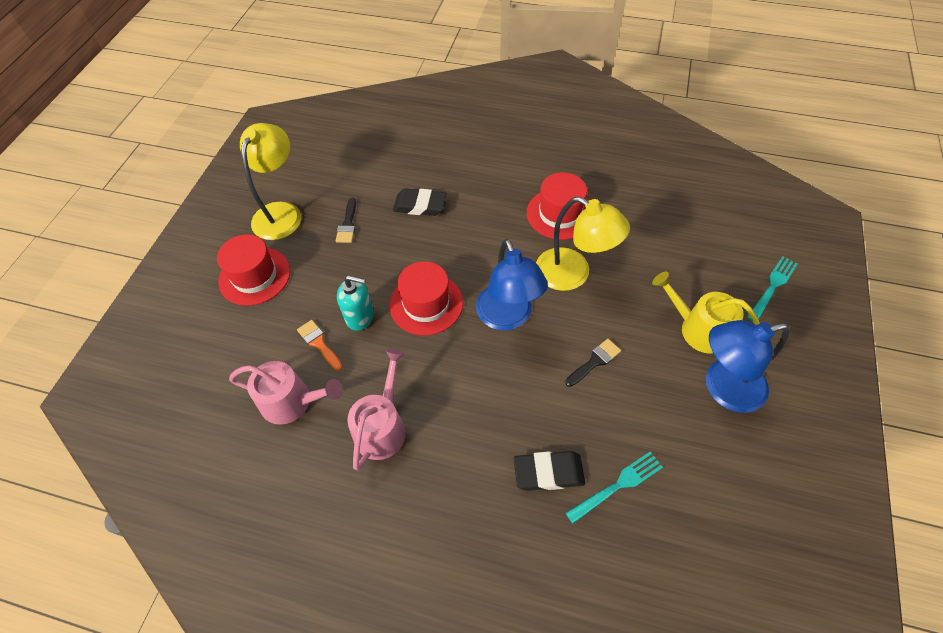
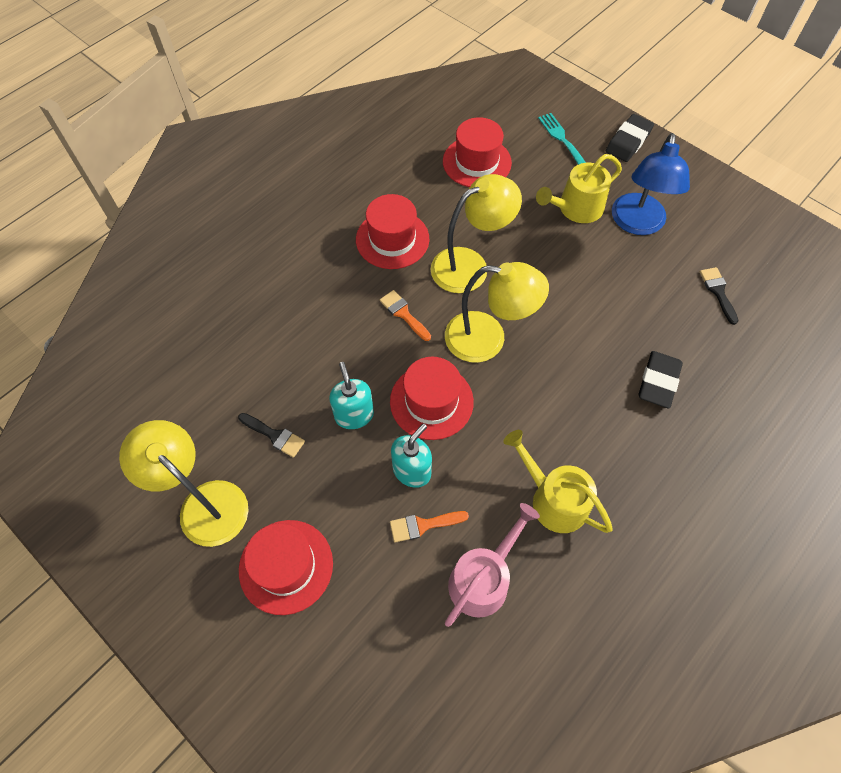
camera: 65 degrees left, 5 degrees up
(382, 427) = (553, 499): pink watering can -> yellow watering can
(388, 261) = (354, 415): none -> turquoise soap dispenser
(420, 205) = (297, 353): black eraser -> black eraser (628, 141)
(494, 251) = (403, 314): none -> orange brush
(507, 317) = (488, 339): blue lamp -> yellow lamp
(595, 361) = (570, 295): black brush -> black brush (718, 292)
(617, 486) = (689, 338): turquoise fork -> none
(687, 234) = (477, 162): none -> red hat

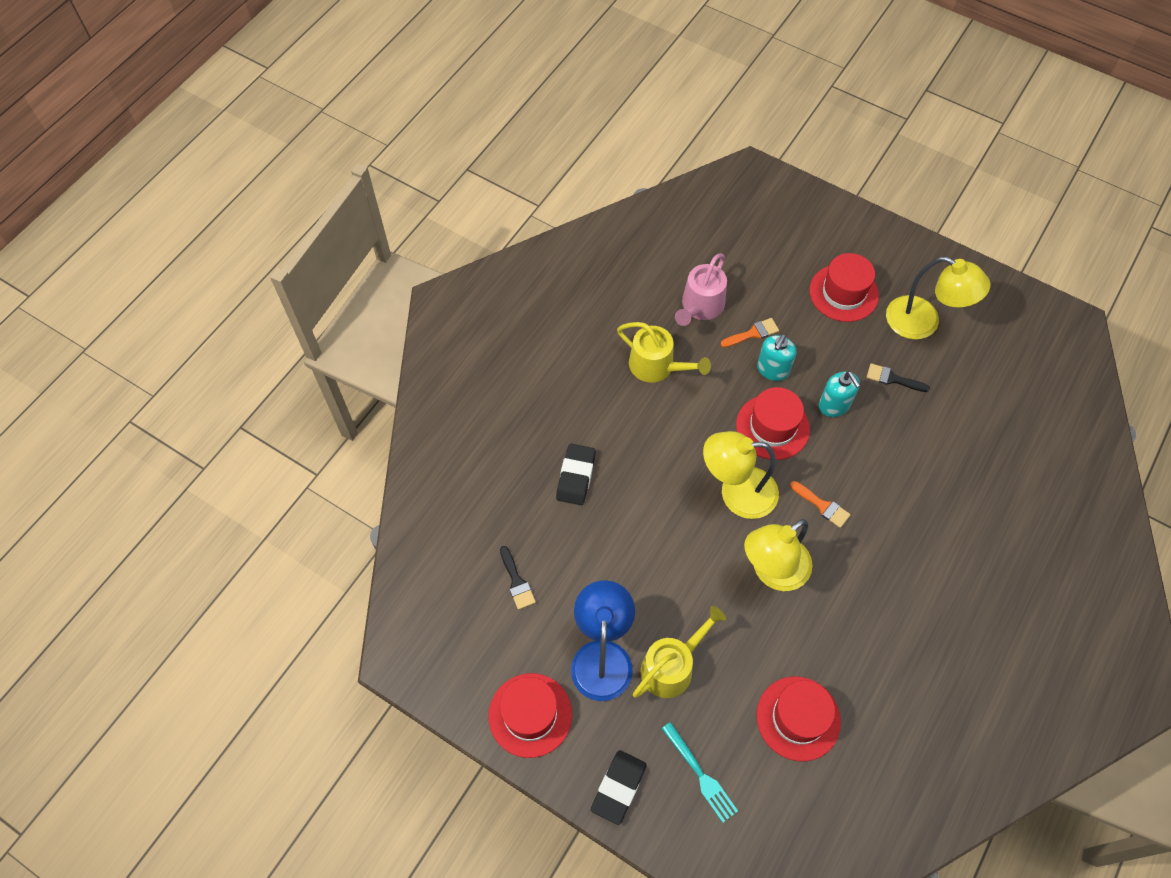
camera: 170 degrees right, 0 degrees up
(392, 239) = (861, 590): red hat -> red hat (530, 715)

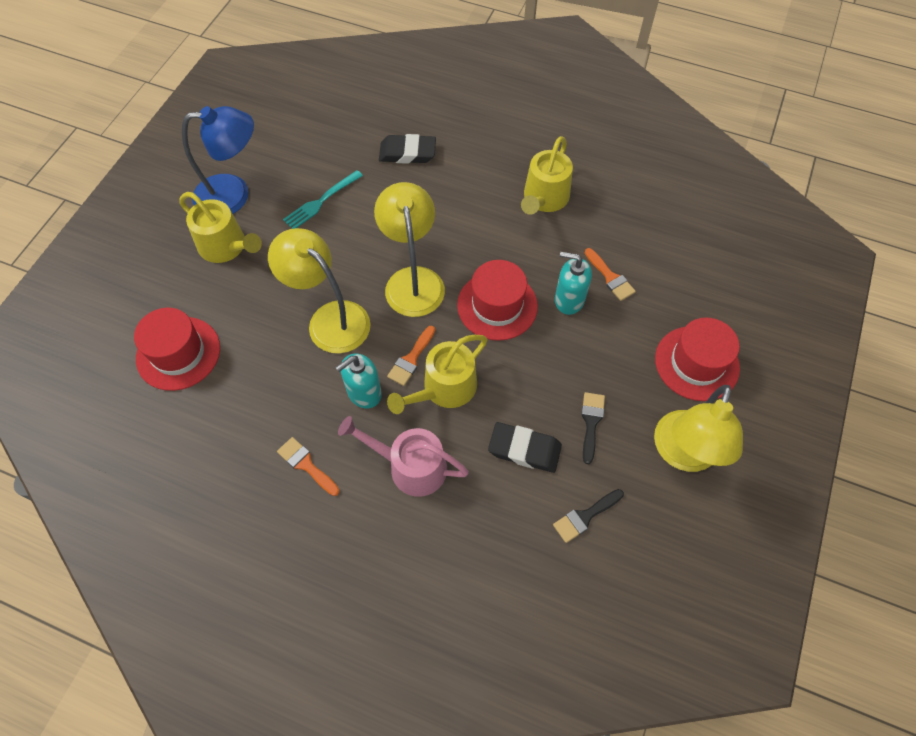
camera: 80 degrees right, 0 degrees up
(516, 582) = (298, 127): black brush -> black brush (585, 516)
(530, 715) = (180, 154): red hat -> none
(618, 787) = (117, 221): black eraser -> black eraser (524, 449)
(700, 306) = (629, 227): pink watering can -> pink watering can (411, 466)
(700, 774) = (126, 279): turquoise fork -> turquoise fork (321, 201)
(834, 405) = (539, 363): turquoise soap dispenser -> turquoise soap dispenser (364, 393)
(854, 483) = (444, 388): none -> yellow watering can
(922, 605) = (306, 465): none -> orange brush

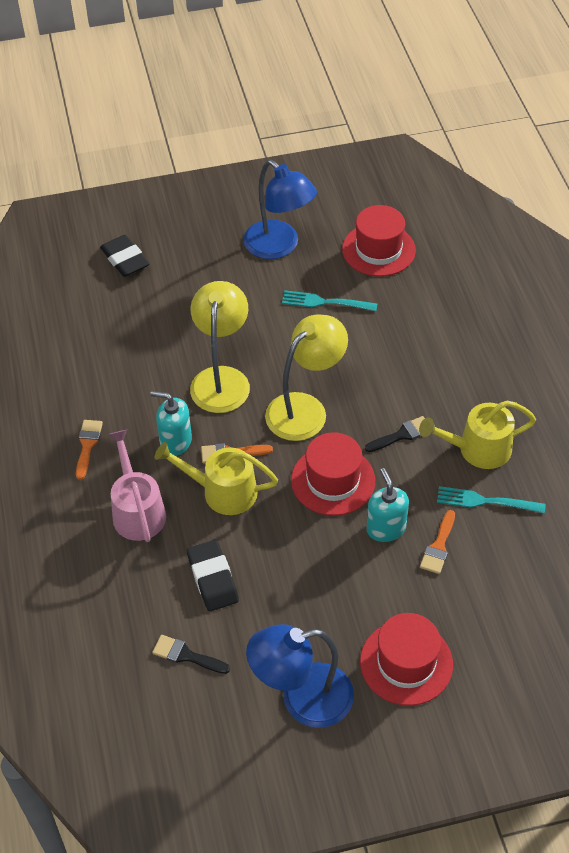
camera: 55 degrees right, 10 degrees down
(178, 353) = (115, 311): red hat -> red hat (378, 250)
(226, 246) = (228, 274): yellow watering can -> none
(407, 153) = (430, 325): black eraser -> black eraser (125, 259)
(591, 422) = (277, 612): black brush -> black brush (402, 435)
(593, 224) = (486, 501): none -> turquoise fork
(683, 454) = (302, 699): yellow lamp -> blue lamp

